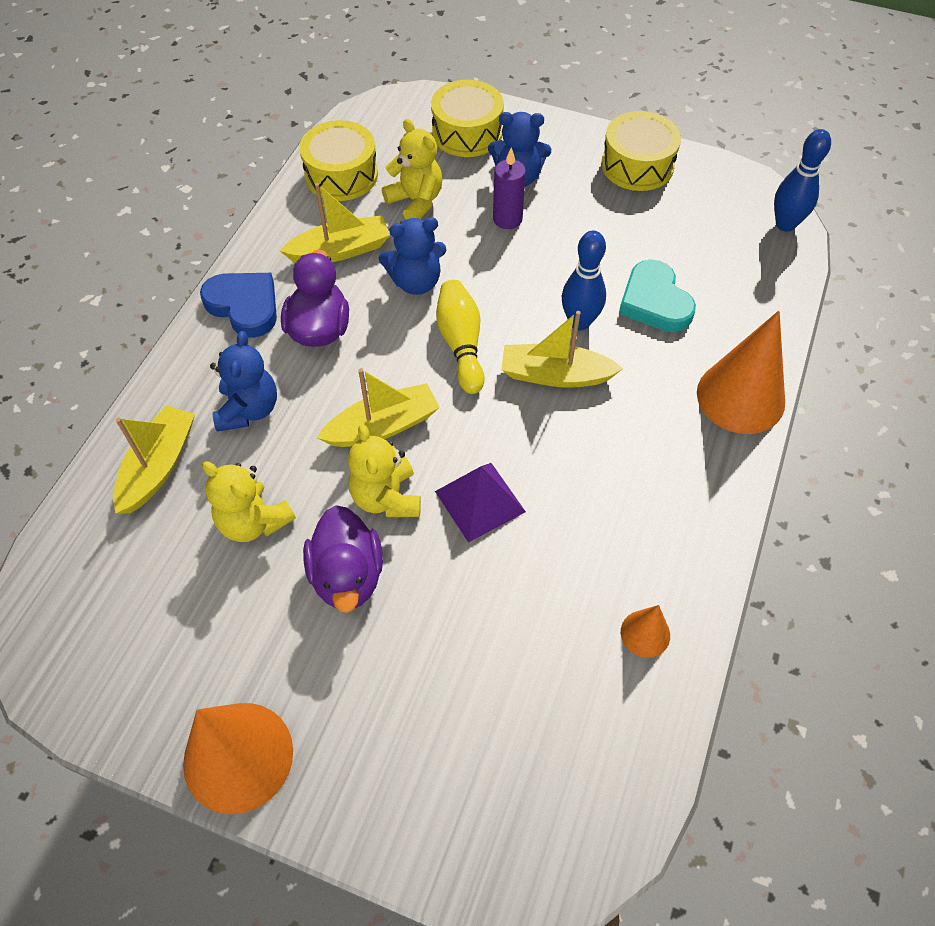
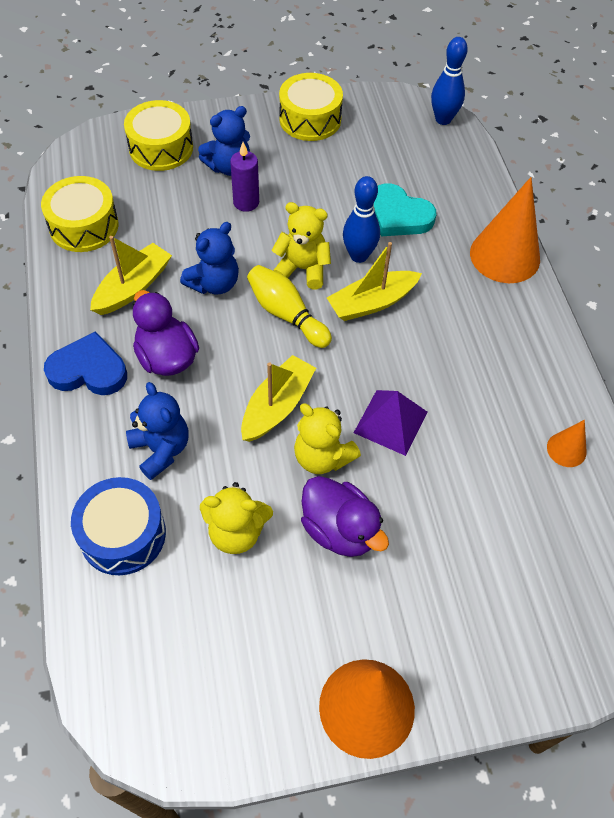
camera: 35 degrees left, 0 degrees up
(158, 466) = (123, 534): yellow boat -> blue drum
(416, 201) = (163, 220): yellow teddy bear -> yellow teddy bear (302, 269)

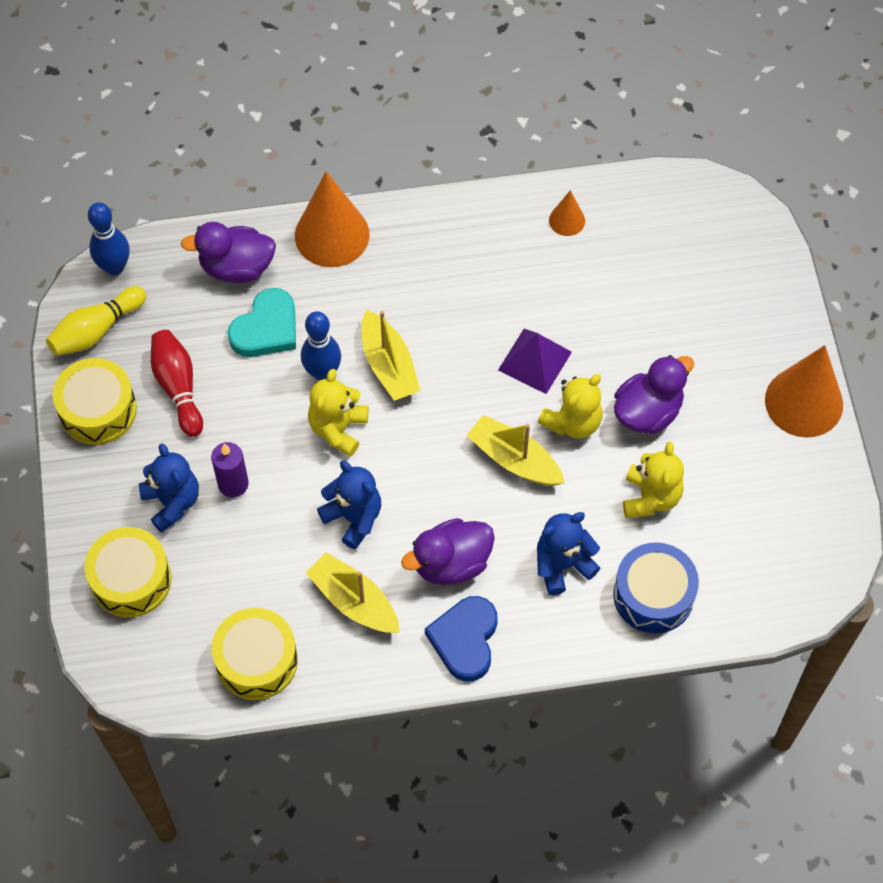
camera: 85 degrees left, 5 degrees up
(286, 314) = (400, 447): yellow bowling pin -> yellow bowling pin (96, 330)
(334, 164) = (178, 387): none -> red bowling pin
(457, 193) = (236, 267): none -> purple duck

